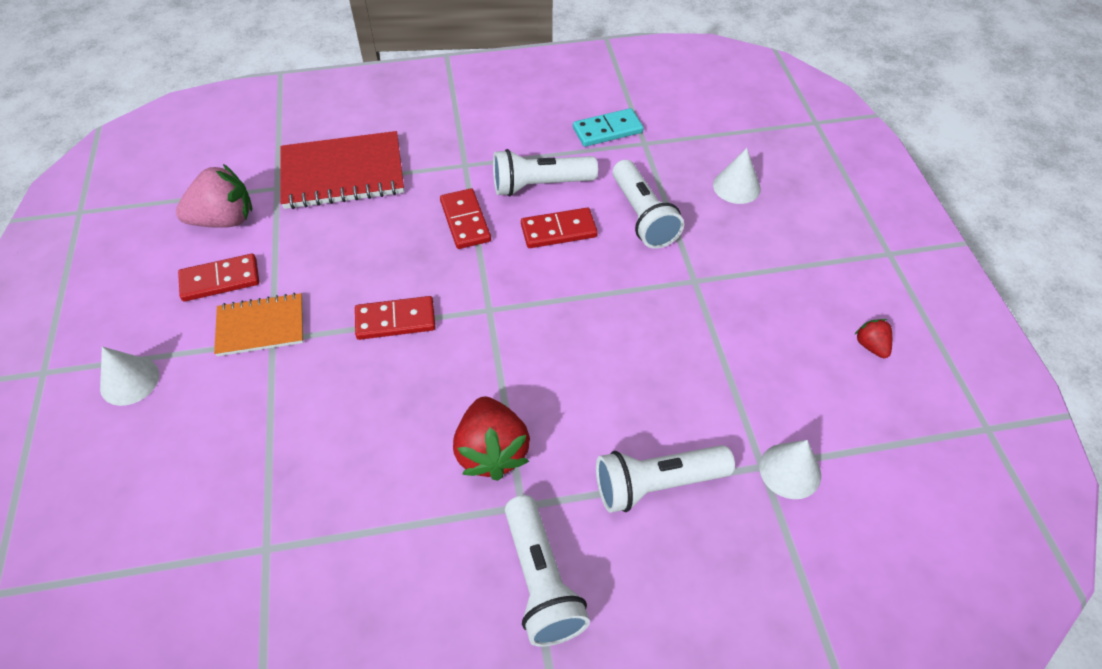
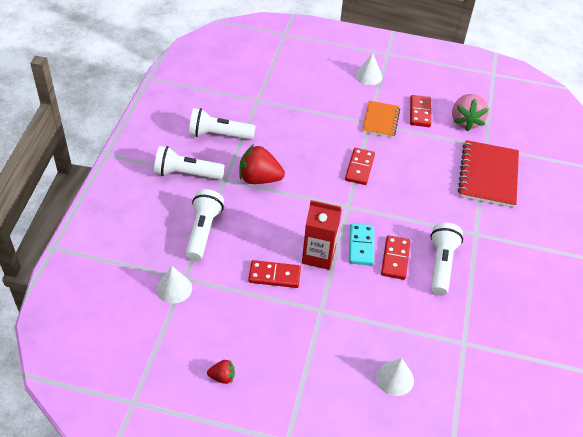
camera: 110 degrees right, 5 degrees down
(465, 221) = (423, 218): red domino -> red domino (274, 275)
(607, 130) = (486, 326): turquoise domino -> turquoise domino (361, 246)
(607, 313) = (318, 256): none -> red carton
(642, 216) = (389, 307): white flashlight -> white flashlight (219, 135)

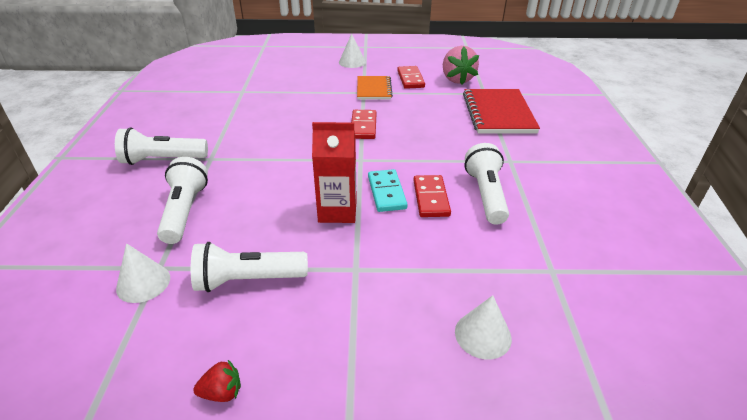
camera: 10 degrees left, 10 degrees down
(219, 135) = (201, 122): white flashlight -> white flashlight (248, 280)
(259, 179) = (252, 151): red strawberry -> none
(274, 275) = (285, 242): red domino -> none

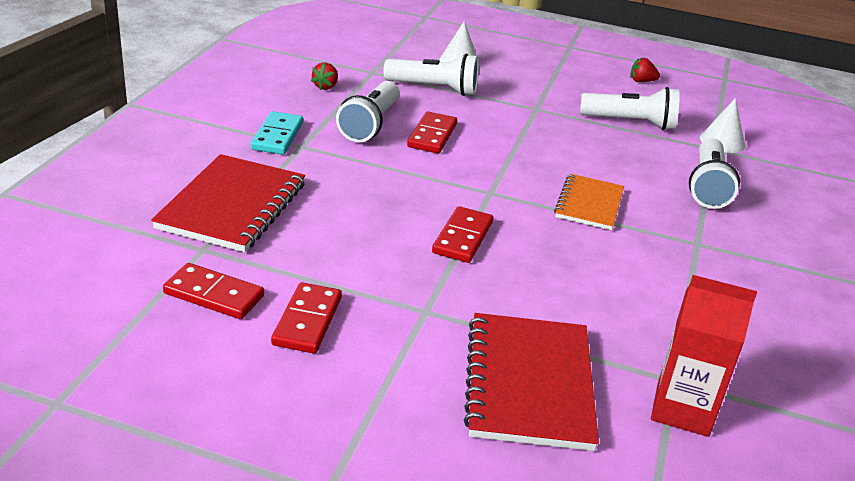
camera: 165 degrees left, 5 degrees down
(162, 160) = (766, 257): white flashlight -> white flashlight (434, 89)
(307, 79) = (529, 383): none -> red notebook
(337, 211) = (539, 148): red carton -> red carton (682, 409)
(352, 62) = (402, 421): white cone -> none
(374, 89) = (401, 312): orange notebook -> orange notebook (589, 204)
(387, 192) = (477, 151): turquoise domino -> turquoise domino (277, 136)
(457, 79) = (214, 295): pink strawberry -> red domino
(565, 229) = (325, 86): none -> red strawberry

